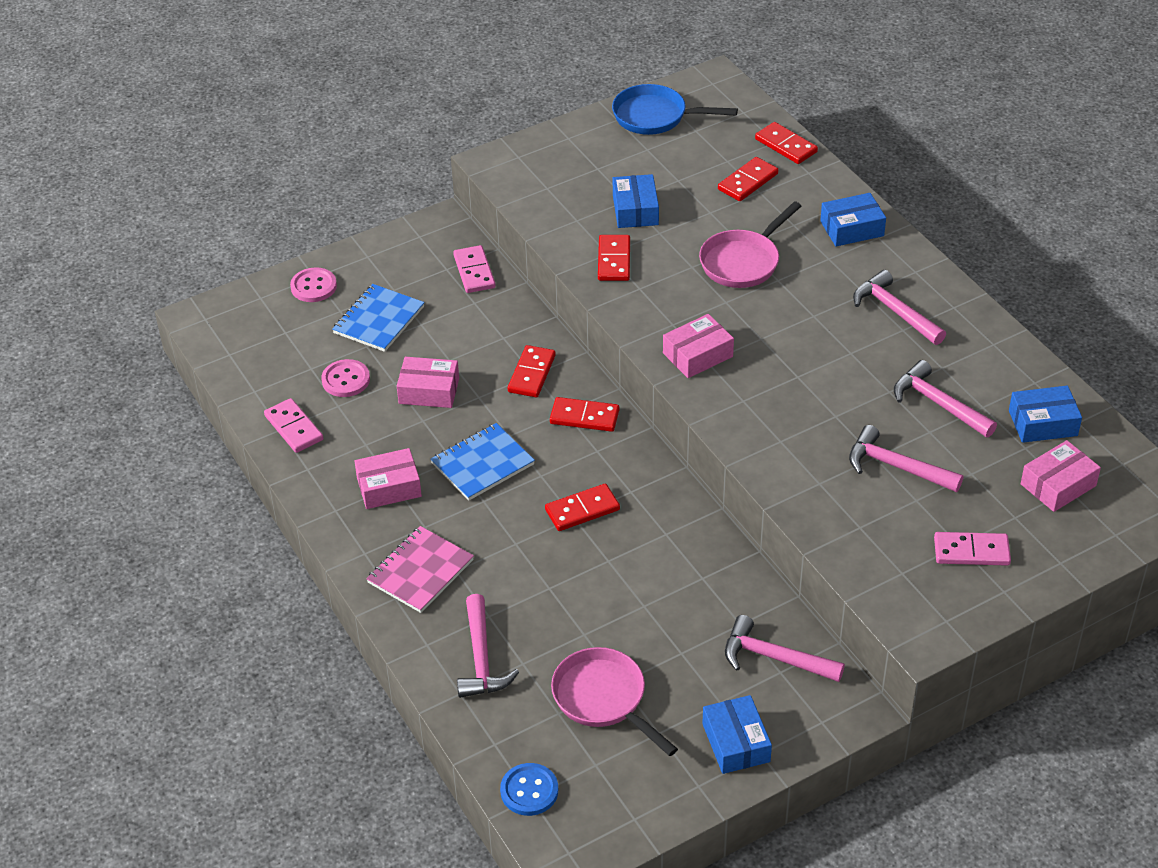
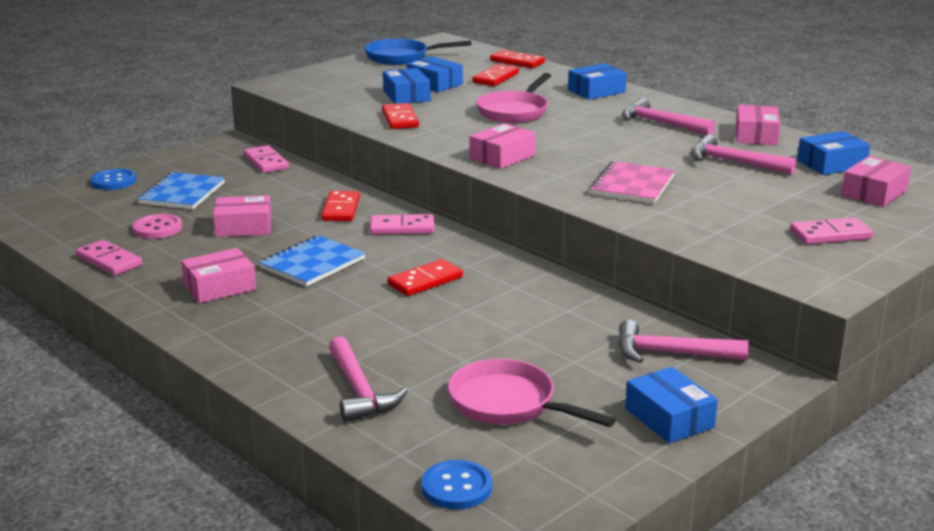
camera: 15 degrees left, 20 degrees down
(313, 286) = (113, 181): pink button -> blue button
(420, 571) = (270, 337): pink notebook -> pink notebook (632, 185)
(584, 417) = (402, 228): red domino -> pink domino
(674, 186) = (434, 84): none -> blue box
(896, 467) = (723, 196): pink hammer -> none
(989, 352) = (756, 135): none -> pink box

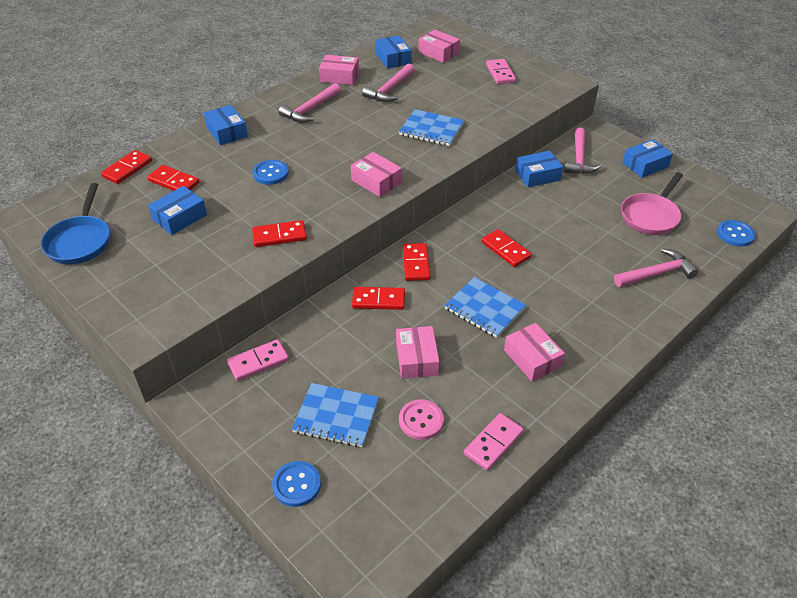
camera: 90 degrees left, 20 degrees up
(402, 228) = (416, 264): pink domino -> red domino
(406, 96) = (213, 234): blue box -> blue box (537, 175)
(514, 111) = (270, 173): pink pan -> blue button
(632, 185) = (431, 130): pink notebook -> blue notebook

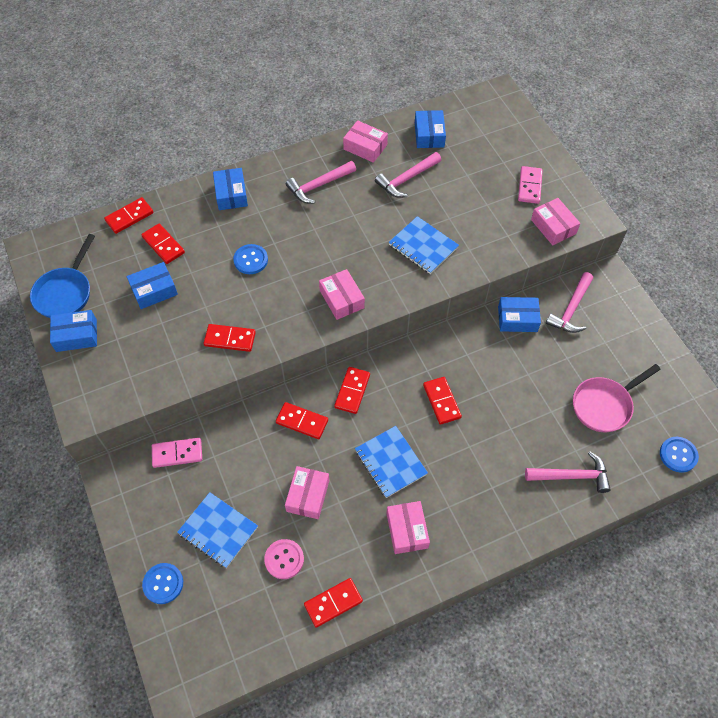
camera: 20 degrees right, 15 degrees up
(438, 53) = (479, 138): pink box -> pink box (553, 227)
(493, 443) = (333, 603): pink domino -> red domino
(645, 165) = (635, 338): blue box -> blue box (76, 335)

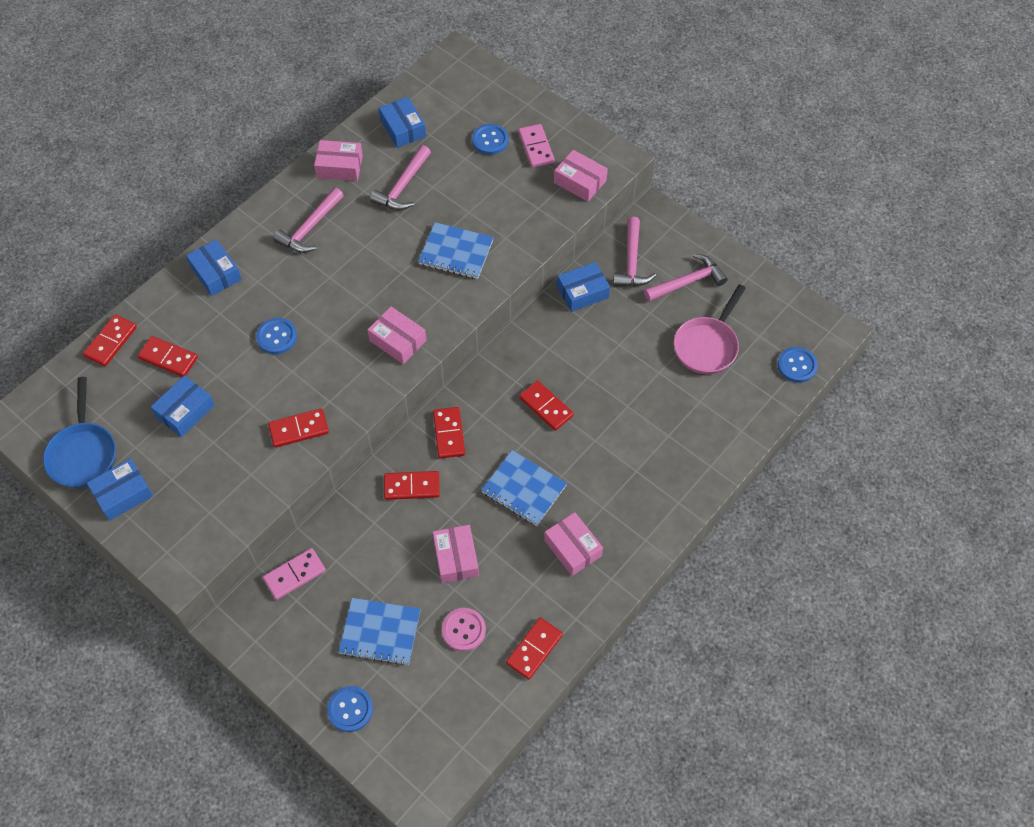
camera: 25 degrees left, 0 degrees up
(494, 168) = (490, 140): none -> blue button
(572, 476) = (707, 427): pink hammer -> pink hammer (688, 282)

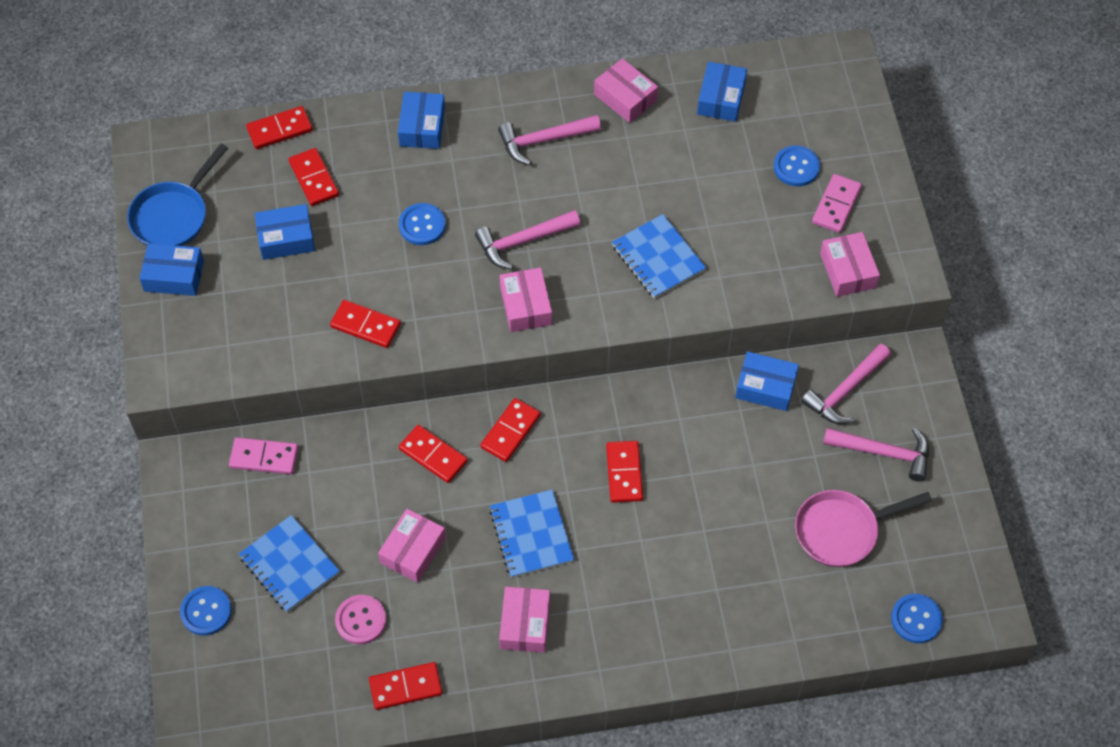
camera: 40 degrees right, 0 degrees up
(403, 186) = (667, 157): pink hammer -> pink hammer (523, 241)

